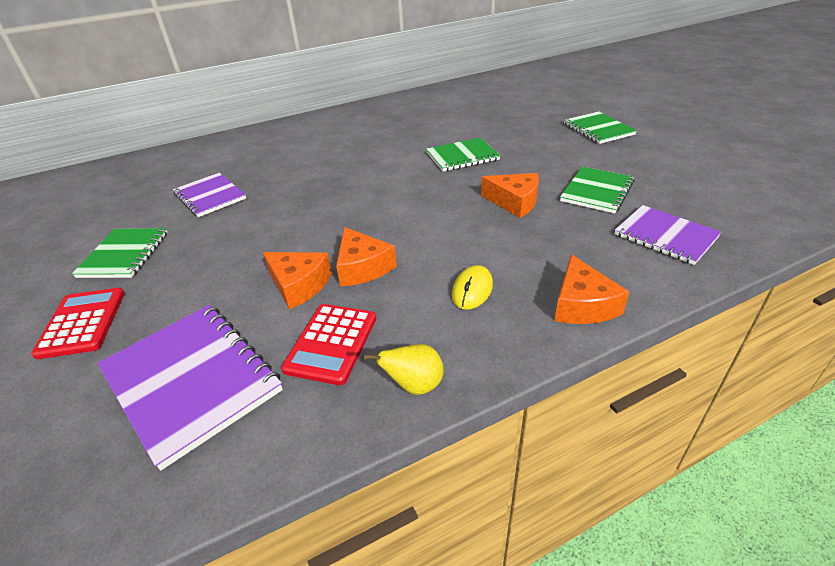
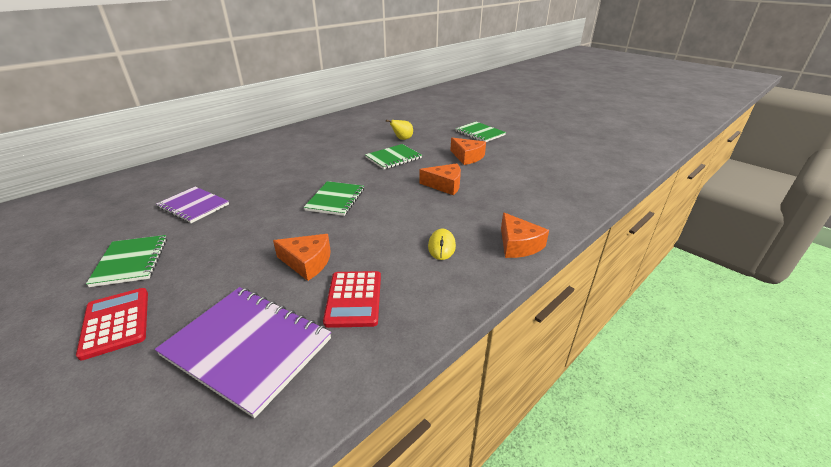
camera: 20 degrees left, 5 degrees down
(362, 267) = (353, 242): orange cheese -> orange cheese (467, 157)
(414, 385) = (429, 315): yellow pear -> yellow pear (402, 139)
(597, 191) = (496, 173): green notebook -> green notebook (335, 199)
(665, 236) = (550, 196): purple notebook -> none

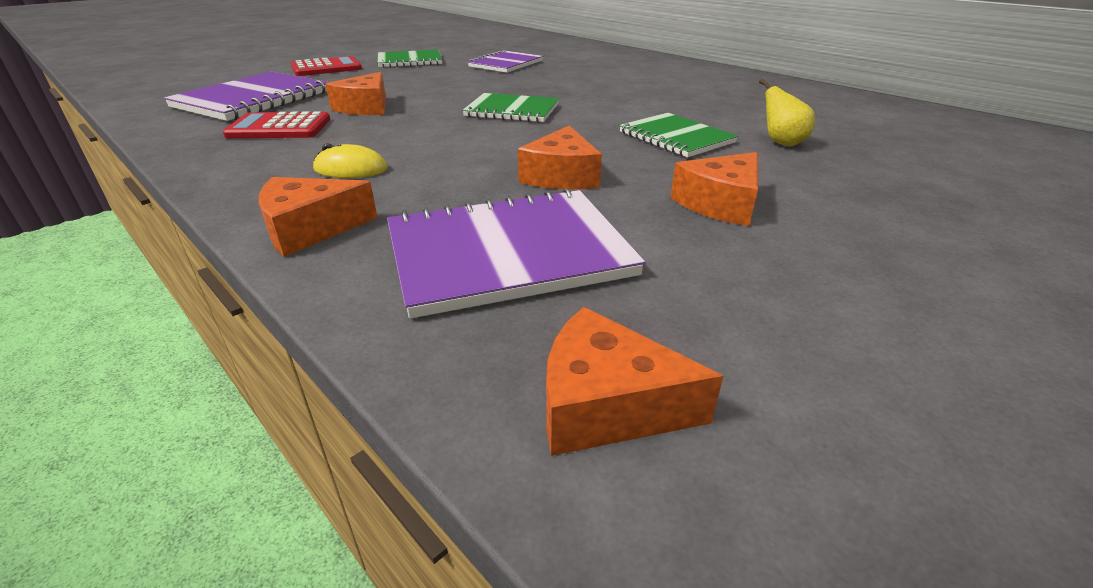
camera: 90 degrees right, 0 degrees up
(480, 133) = (920, 229): green notebook -> none
(521, 196) = (508, 253): none -> purple notebook
(589, 181) = (606, 405): none -> orange cheese

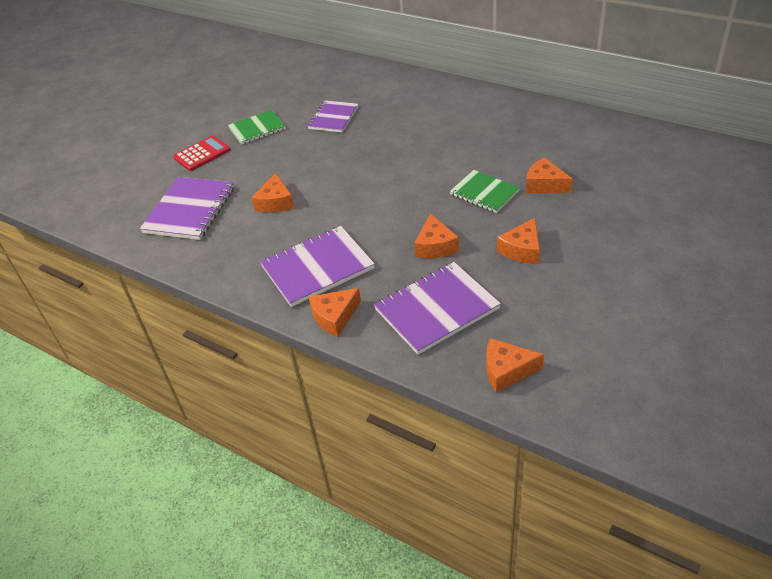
camera: 10 degrees left, 10 degrees up
(279, 128) = (239, 238): red calculator -> none
(351, 169) = (317, 267): yellow mouse -> purple notebook
(512, 110) = (373, 184): green notebook -> none
(781, 143) = (544, 184): yellow pear -> orange cheese

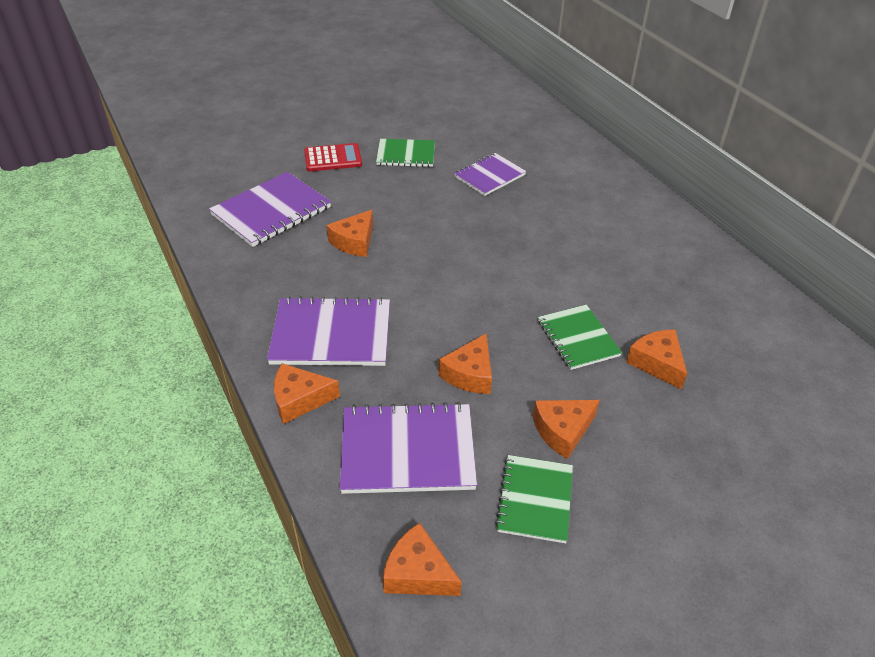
camera: 25 degrees right, 0 degrees up
(539, 295) = (535, 499): none -> green notebook

